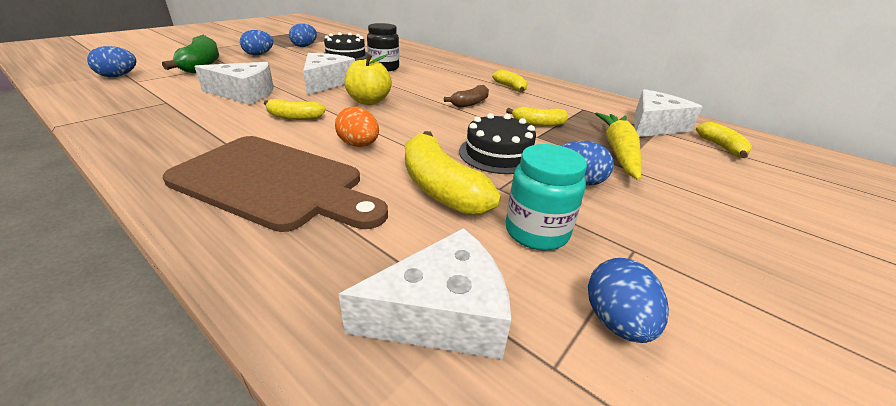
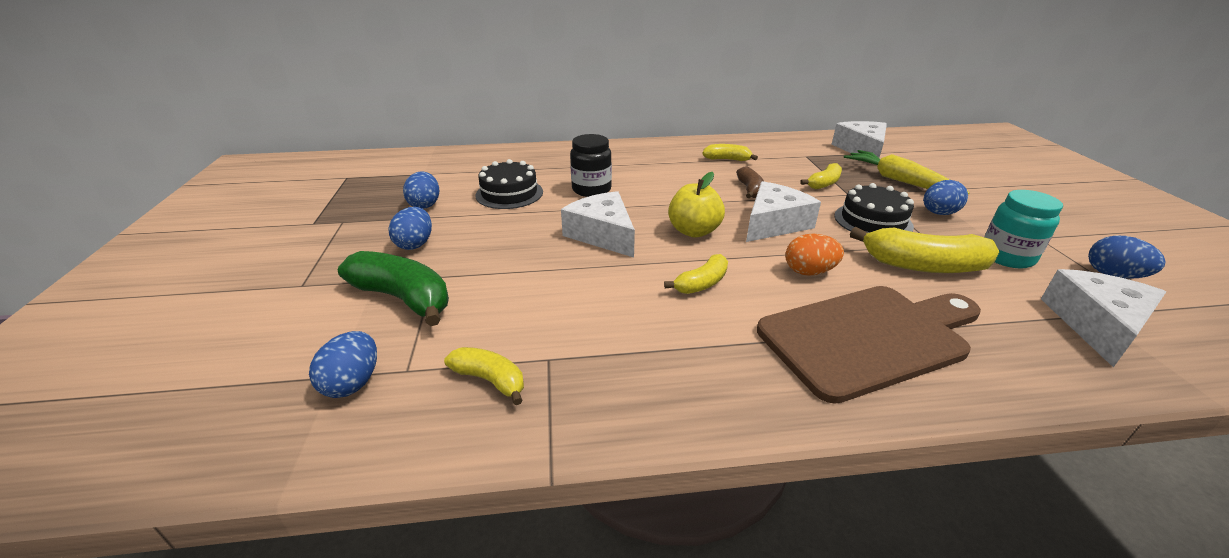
camera: 45 degrees left, 0 degrees up
(244, 93) = (581, 294): white cheese -> white cheese (774, 223)
(721, 147) = (913, 149): yellow banana -> yellow banana (490, 380)

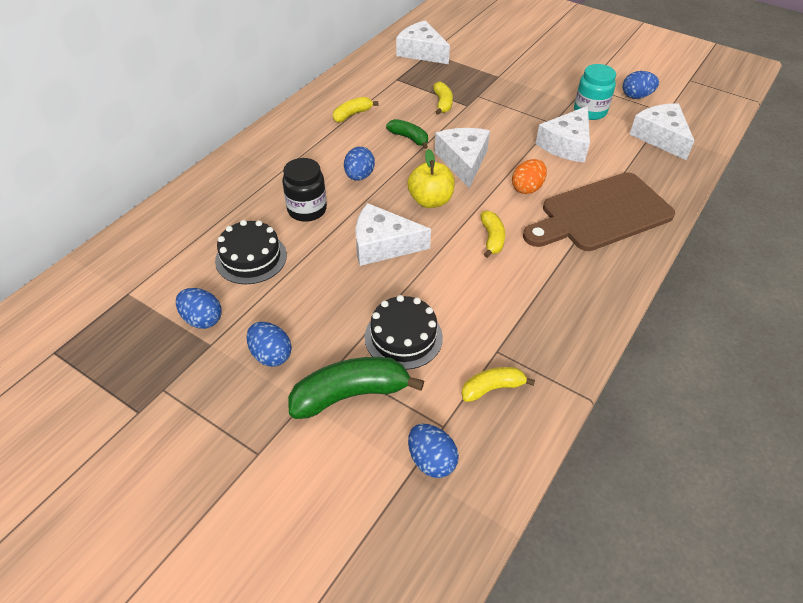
camera: 50 degrees left, 15 degrees up
(750, 189) = (409, 138): brown banana -> green banana
(869, 338) = (601, 214): brown cutting board -> brown cutting board turned 135 degrees counterclockwise
(873, 221) = (507, 123): black cake -> black cake (403, 337)
(898, 180) = (477, 74): yellow carrot -> none
(922, 265) = (566, 144): yellow banana -> white cheese
(938, 213) = (528, 94): blue egg -> blue egg (359, 176)

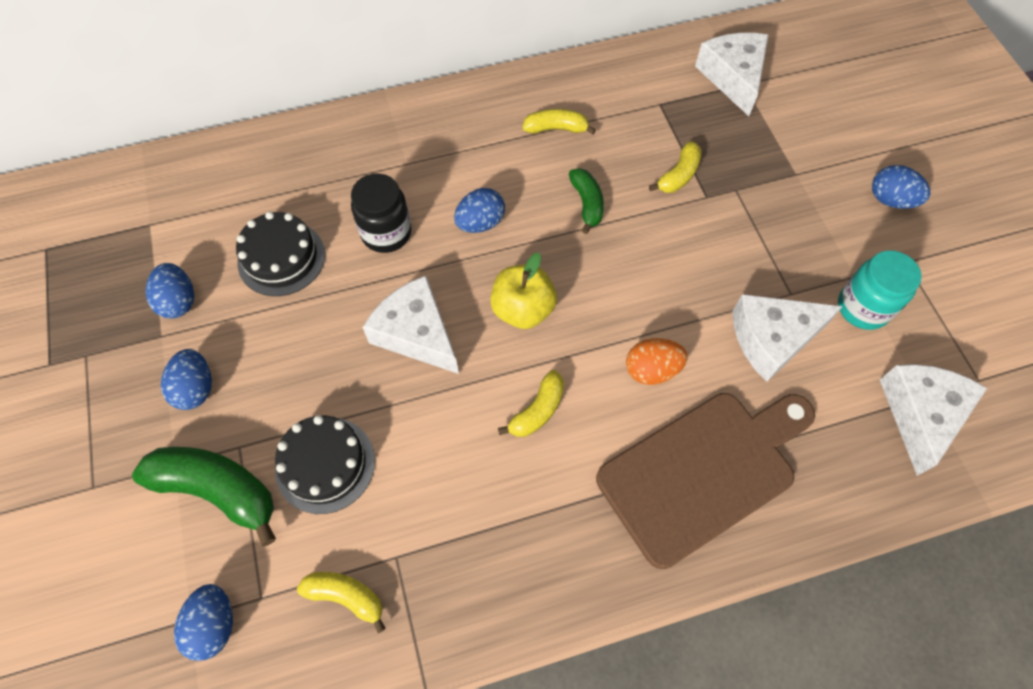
camera: 40 degrees right, 15 degrees up
(463, 161) = (615, 279): white cheese -> none
(601, 214) = (703, 472): brown cutting board -> brown cutting board turned 135 degrees clockwise
(636, 96) = (962, 325): blue egg -> blue egg (890, 200)

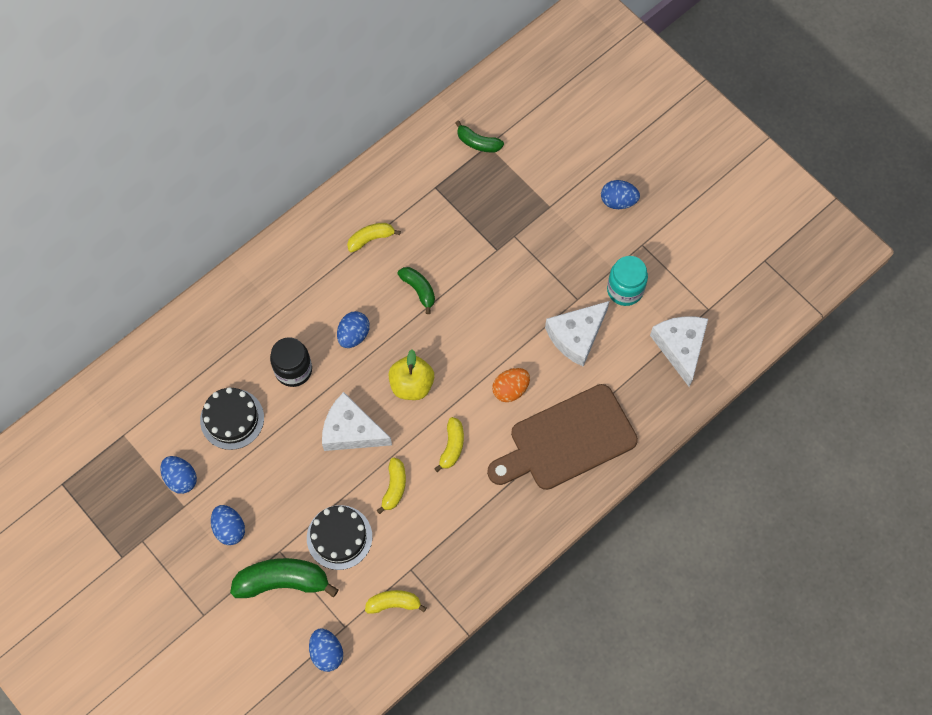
camera: 25 degrees left, 5 degrees up
(678, 175) = (471, 241): yellow banana -> yellow banana (394, 487)
(703, 472) = (567, 440): brown cutting board -> brown cutting board turned 150 degrees counterclockwise
(733, 77) = (478, 143): white cheese -> green banana

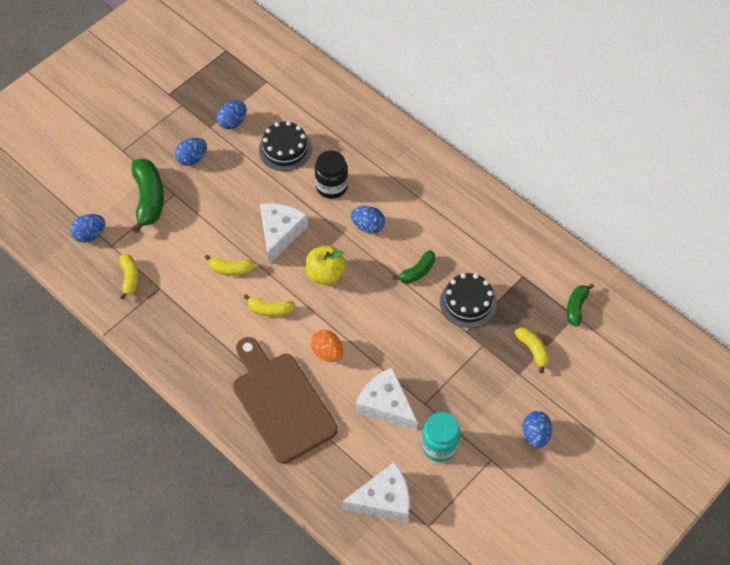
camera: 85 degrees right, 10 degrees down
(339, 537) = (186, 234): black cake -> black cake (468, 302)
(371, 239) = (462, 230): yellow banana -> yellow banana (533, 350)

